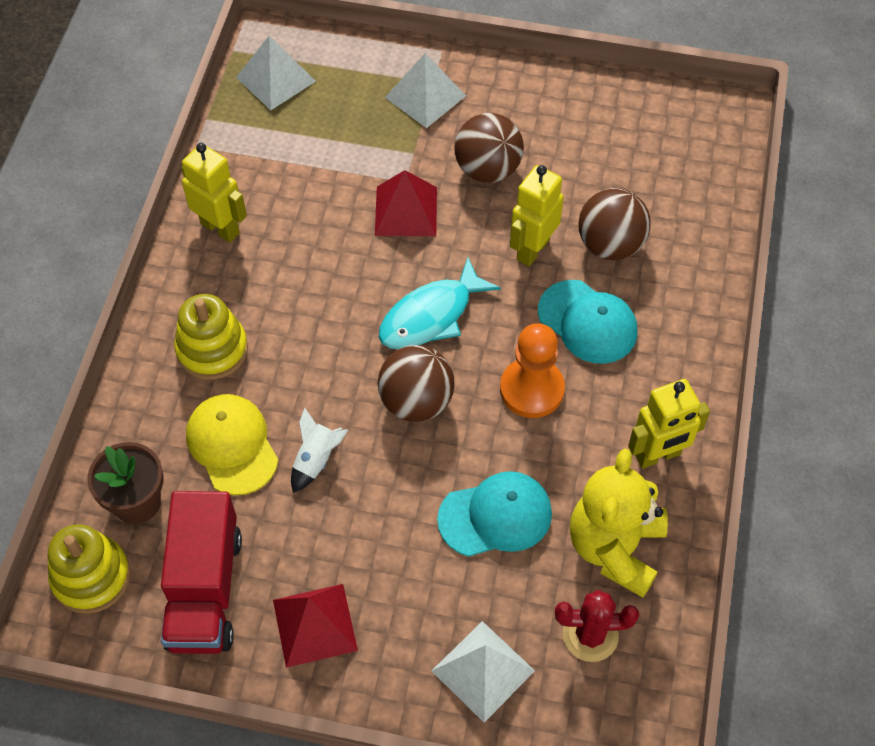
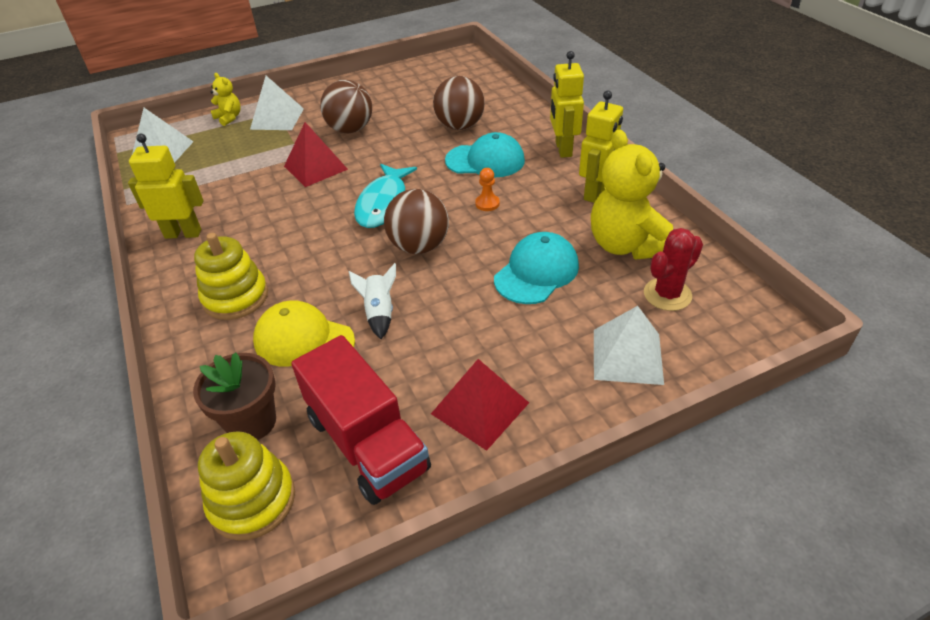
camera: 35 degrees left, 15 degrees down
(377, 61) = (229, 118): none -> yellow teddy bear
(532, 249) = (416, 148): yellow robot -> yellow robot (563, 149)
(532, 389) = (487, 203): orange pawn -> orange pawn, size x0.48

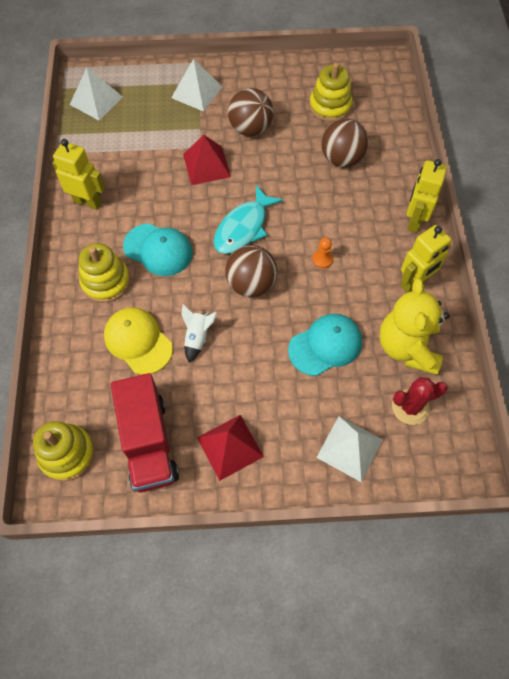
camera: 20 degrees right, 20 degrees up
(229, 118) = (159, 76): yellow teddy bear -> none
(251, 422) = (84, 395): brown flower pot -> none
(424, 95) = (330, 106): none -> yellow stacking toy
(485, 161) = (343, 209): turquoise cap -> turquoise cap (158, 250)

